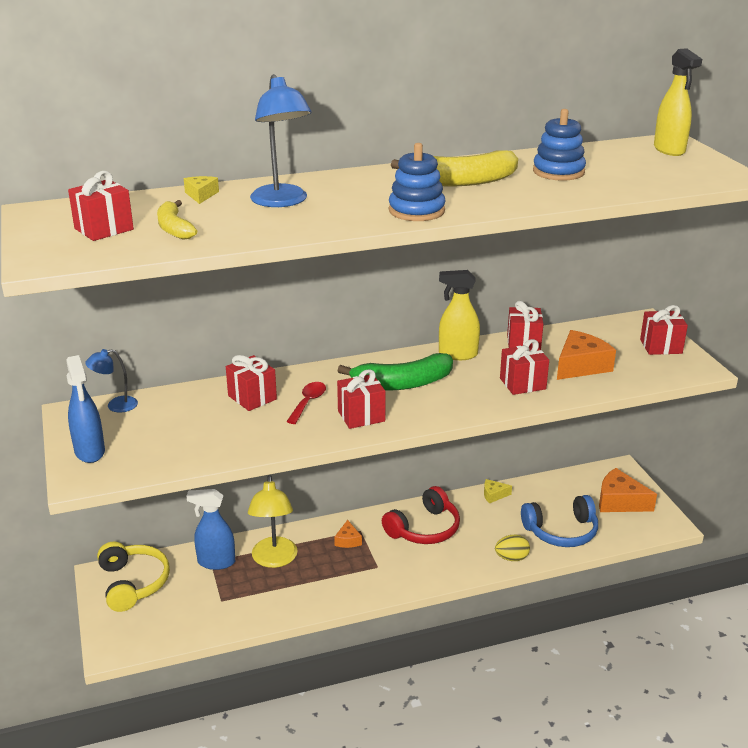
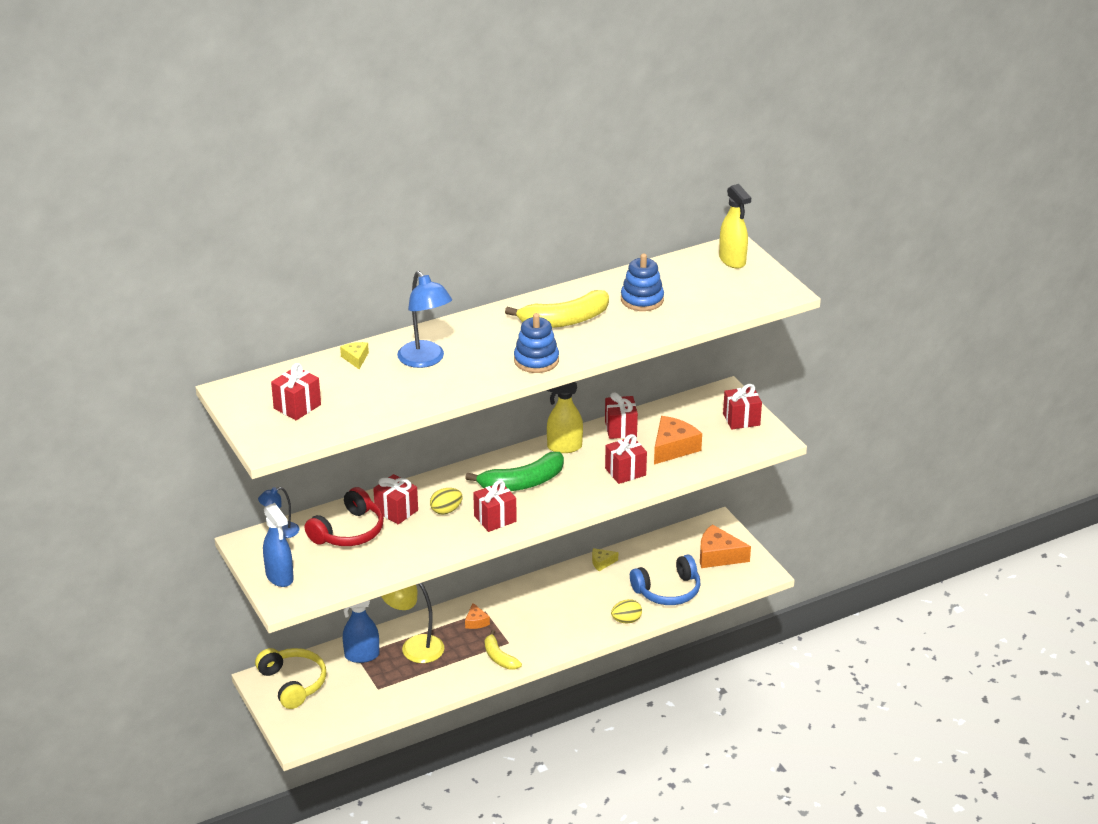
camera: 10 degrees left, 5 degrees up
(174, 228) = (352, 400): yellow banana -> yellow banana (499, 657)
(274, 560) = (414, 647): yellow lamp -> yellow lamp turned 120 degrees clockwise
(308, 402) = (446, 510): red spoon -> yellow egg
(424, 528) = (543, 602): red headphones -> red headphones (348, 531)

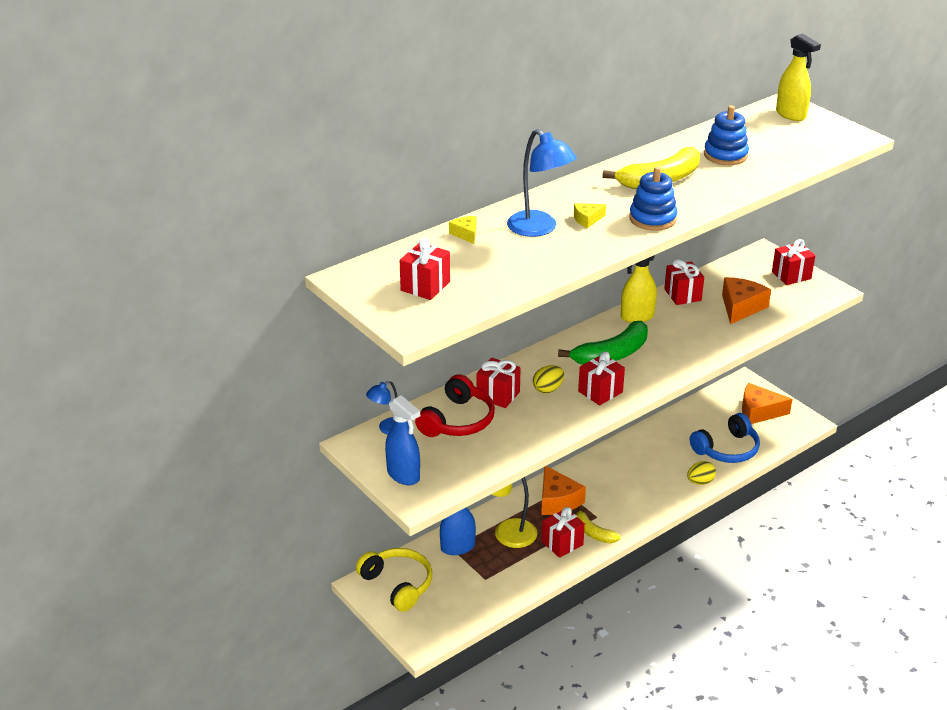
camera: 10 degrees left, 0 degrees up
(476, 622) = (557, 500): orange cheese -> orange cheese, size x1.93
(602, 562) = (654, 430): yellow cheese -> yellow cheese (587, 219)
(625, 472) = (706, 334): red gift -> red gift (562, 543)

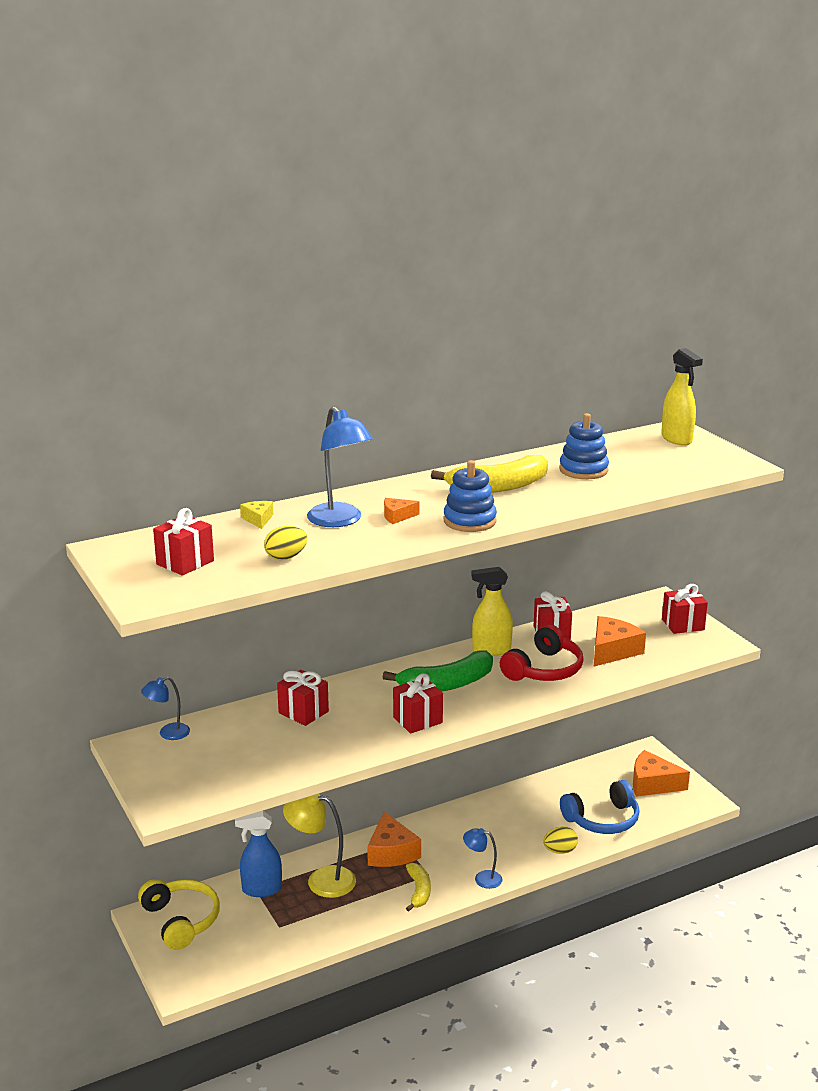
camera: 10 degrees right, 10 degrees down
(403, 475) = (162, 782): blue spray bottle -> none
(457, 420) = (247, 733): red headphones -> red headphones (544, 669)
(548, 389) = (361, 712): yellow egg -> yellow egg (286, 557)
(562, 543) = (379, 898): red gift -> none
(587, 219) = (397, 516): yellow cheese -> orange cheese
(593, 532) = (419, 891): yellow banana -> yellow banana turned 150 degrees counterclockwise
(643, 514) = (482, 878): none -> blue lamp

